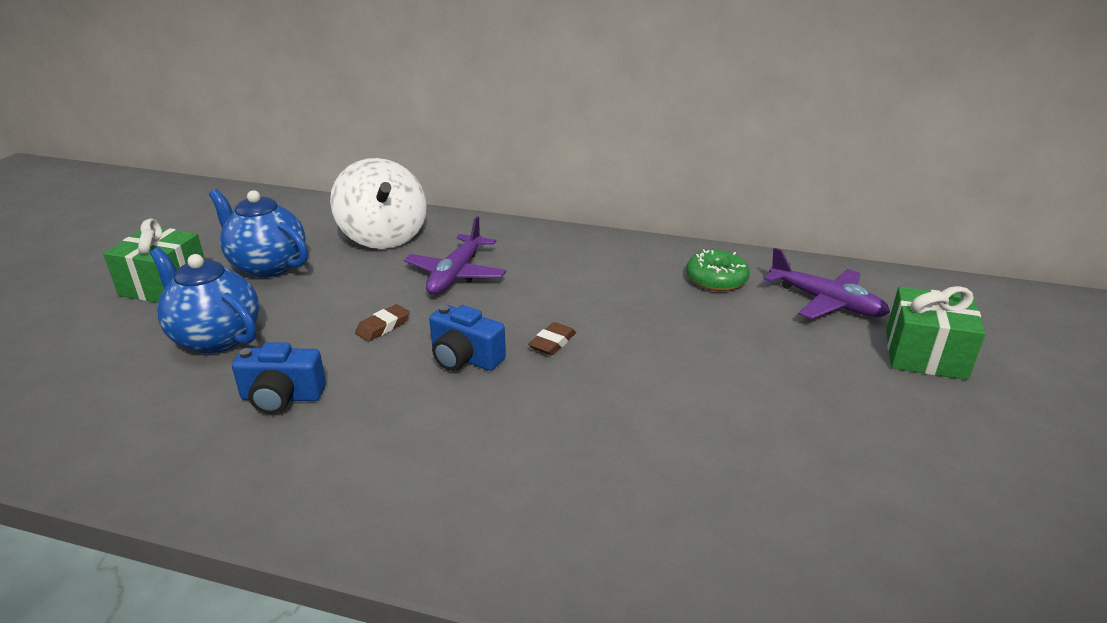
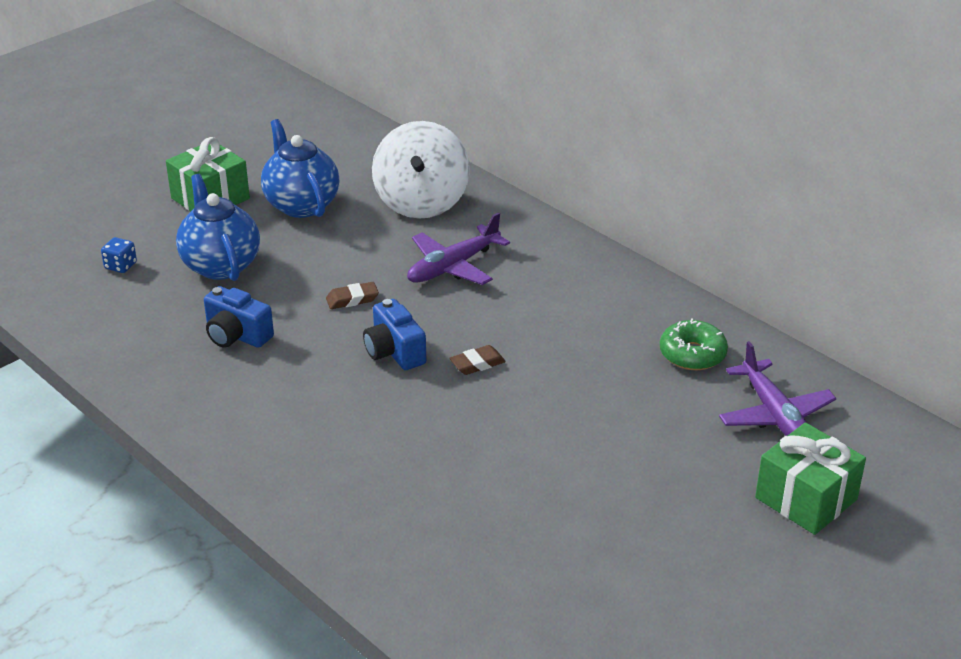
camera: 30 degrees right, 5 degrees up
(91, 372) = (120, 266): none -> blue dice

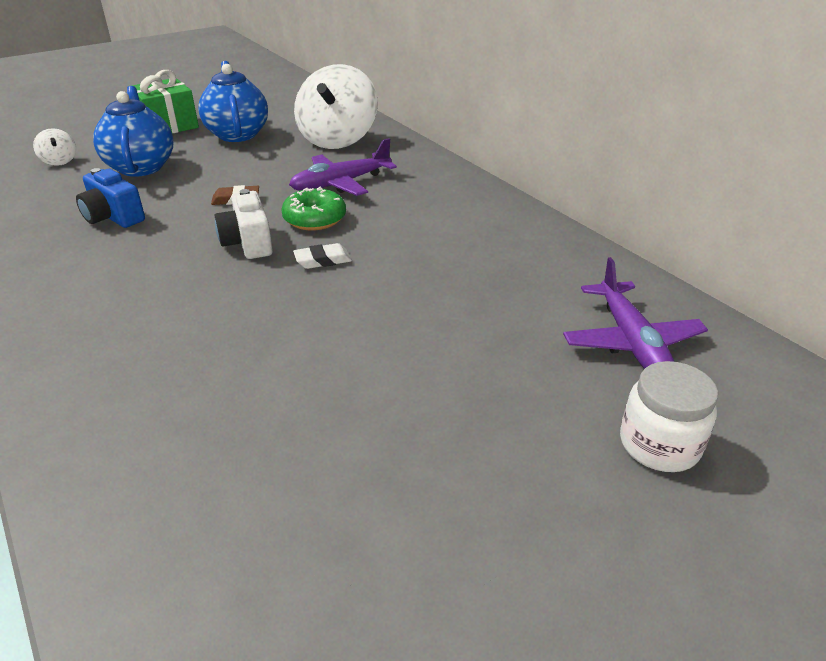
camera: 10 degrees right, 0 degrees up
(120, 266) = (59, 161): blue dice -> white spinning top
(394, 352) = (248, 243): blue camera -> white camera
(477, 364) = (323, 260): brown eraser -> white eraser
(692, 354) = (549, 273): green donut -> green donut (314, 219)
(806, 499) = (659, 445): green gift -> white jar

